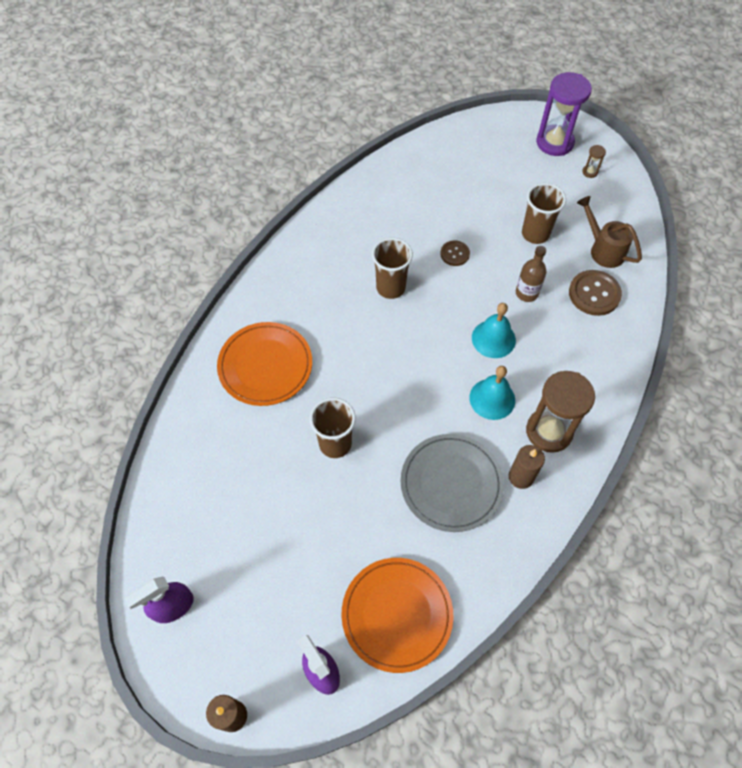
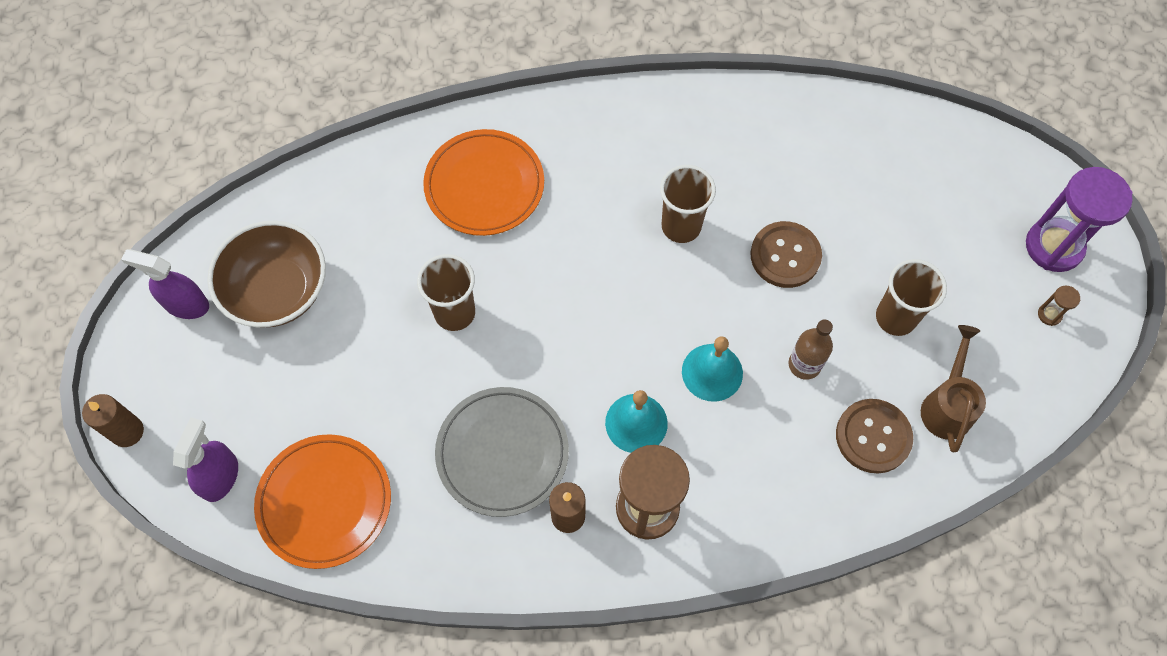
camera: 50 degrees right, 5 degrees up
(220, 538) = (277, 290): none -> brown bowl
(454, 254) = (785, 256): brown button -> brown button, size x1.69

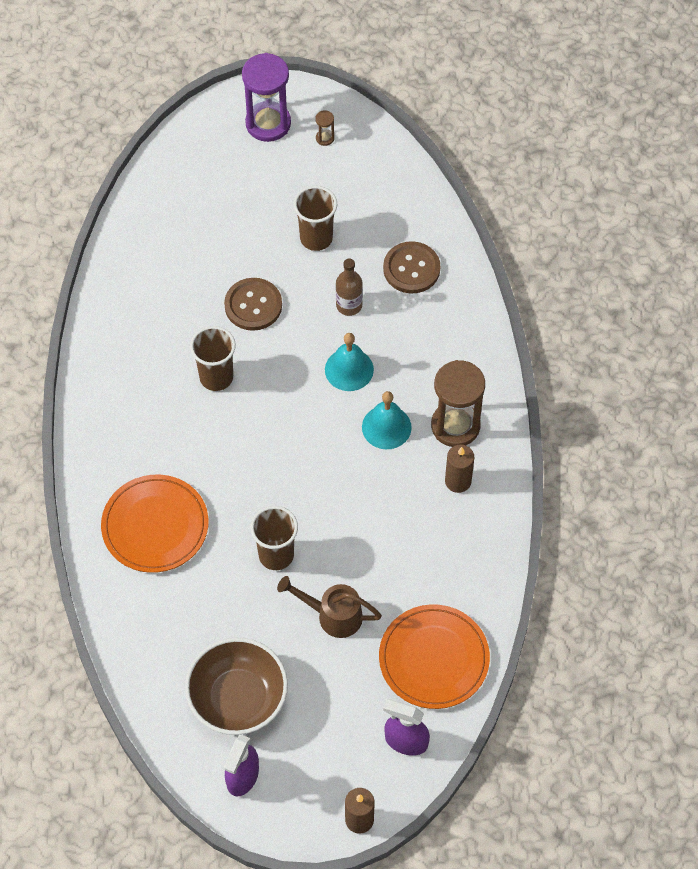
camera: 85 degrees left, 5 degrees down
(502, 453) = (403, 525): grey plate -> none
(947, 406) = (391, 217): brown watering can -> brown watering can (333, 615)

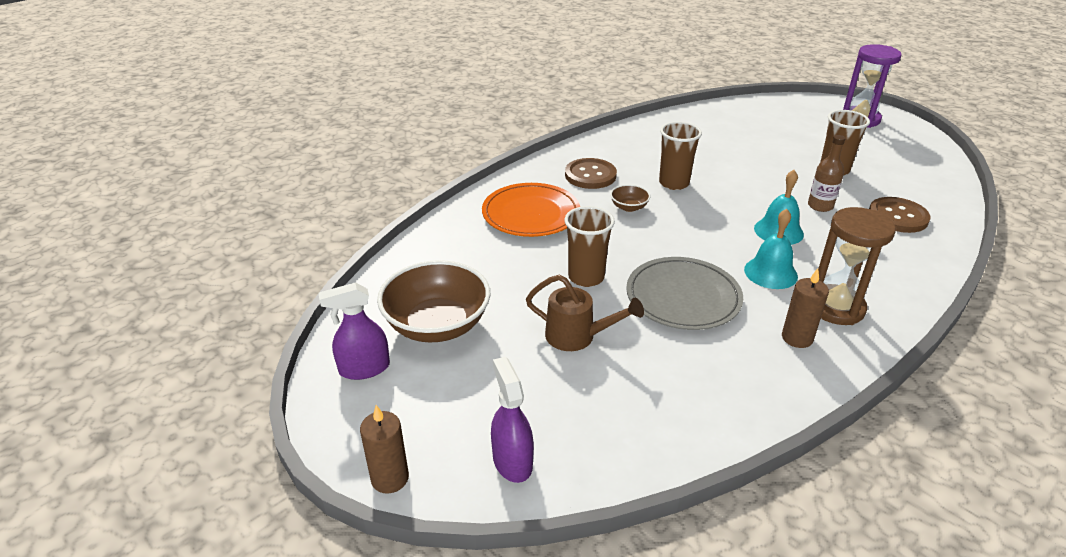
camera: 50 degrees right, 25 degrees down
(217, 444) = (629, 207): none -> brown bowl
(253, 305) = (745, 171): brown button -> brown button (590, 175)
(325, 138) = (897, 140): brown hourglass -> none
(333, 615) = (577, 336): brown watering can -> brown watering can turned 135 degrees clockwise
(357, 511) = (683, 297): none -> grey plate
(434, 659) = (620, 427): orange plate -> none

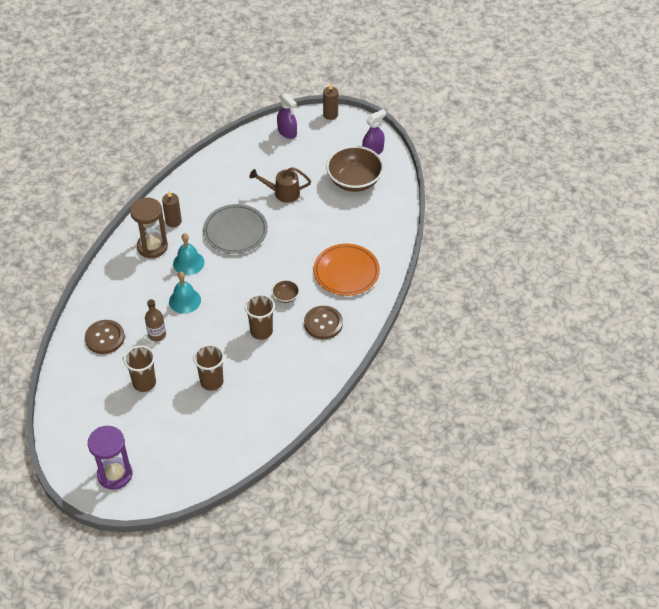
camera: 160 degrees right, 15 degrees up
(586, 277) = (292, 231): brown cup -> brown cup (212, 382)

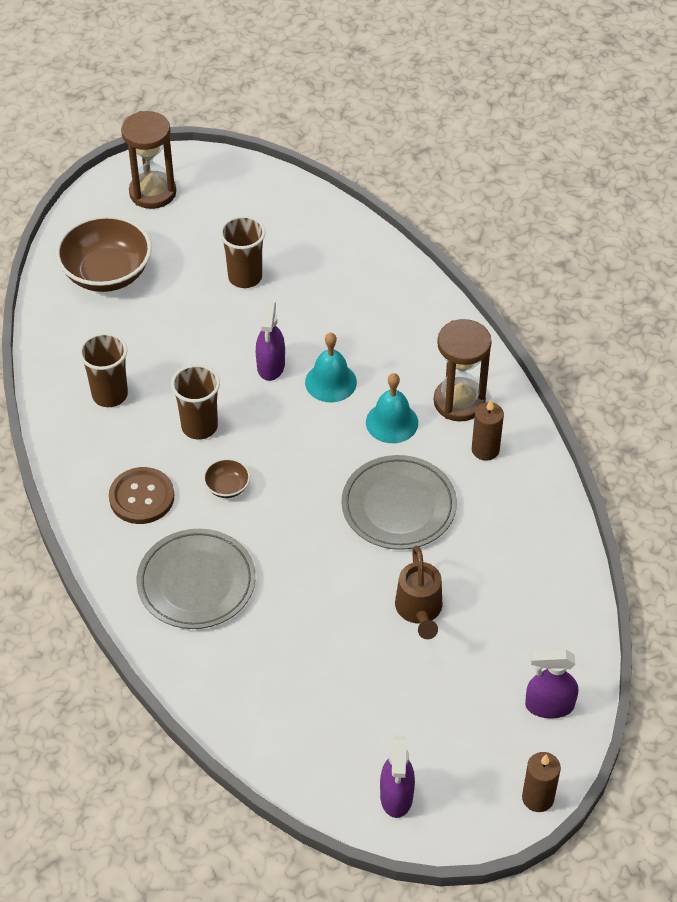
camera: 130 degrees right, 0 degrees up
(105, 338) = (351, 278): brown button -> none
(115, 474) = (152, 192): purple hourglass -> brown hourglass
(157, 335) = (304, 326): brown bottle -> none
(196, 330) = (271, 366): none -> purple spray bottle
(212, 382) = (179, 336): brown cup -> brown cup (110, 395)
(283, 193) = (419, 610): brown watering can -> brown watering can turned 135 degrees clockwise
(346, 272) = (196, 582): orange plate -> grey plate
(354, 181) = (357, 721): brown bowl -> brown bowl (107, 273)

